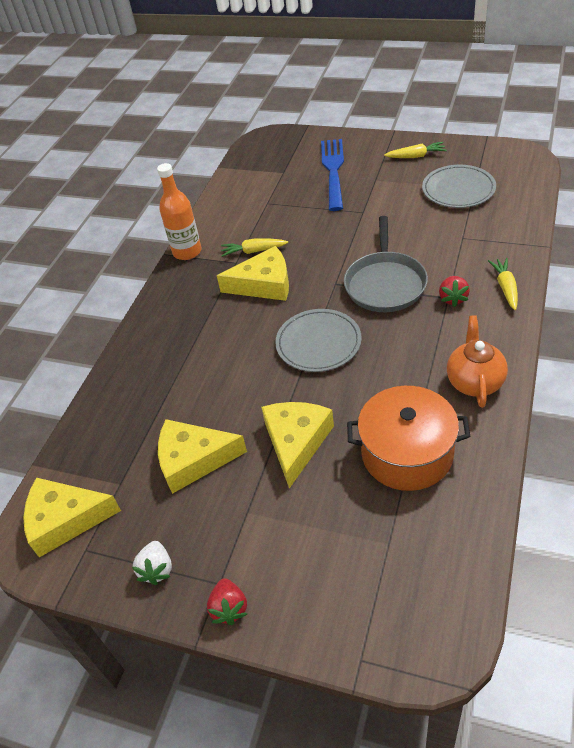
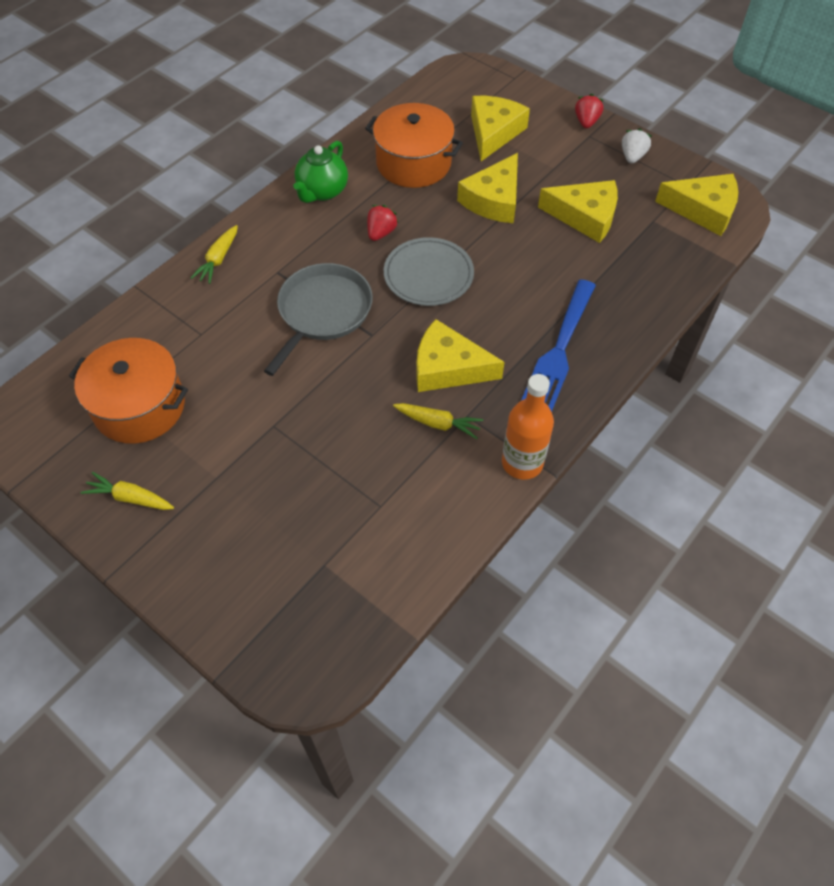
camera: 165 degrees left, 10 degrees up
(333, 171) = (255, 527): blue fork -> blue fork (559, 350)
(340, 537) = (493, 132): none -> yellow cheese
(453, 298) = (274, 268): red strawberry -> red strawberry (381, 233)
(458, 190) = (139, 406): grey plate -> orange pot
(474, 382) = (322, 191): orange teapot -> green teapot

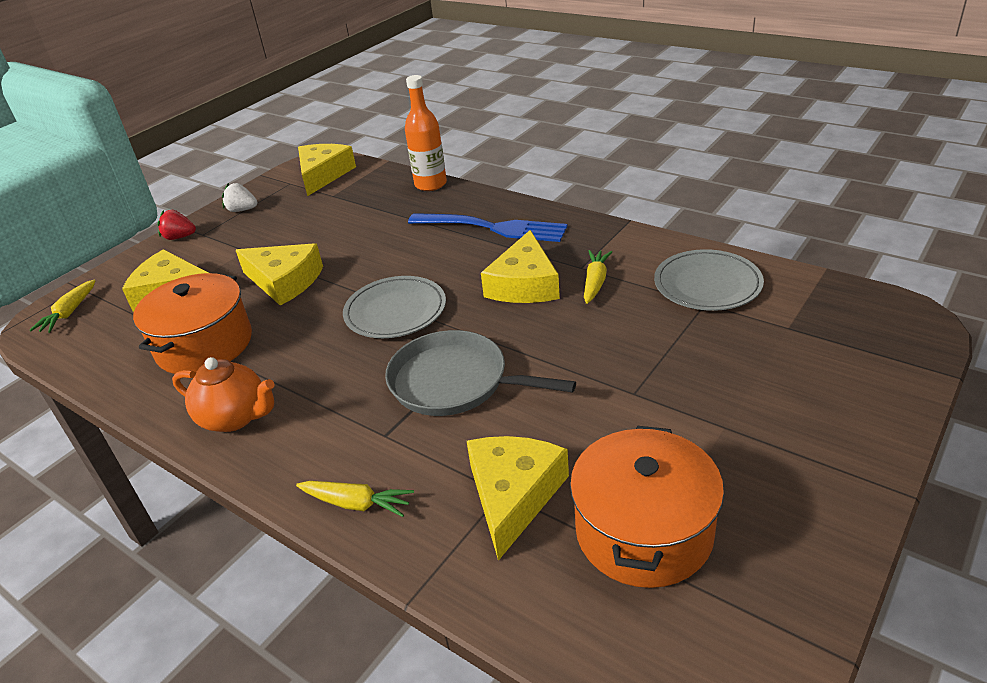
camera: 90 degrees left, 20 degrees down
(130, 498) = (791, 502): yellow carrot -> yellow carrot (69, 313)
(322, 191) = (235, 417): green teapot -> orange teapot
(381, 233) = (323, 354): red strawberry -> none
(411, 516) = (707, 284): none -> grey plate
(522, 463) = (624, 235): orange bottle -> orange bottle (430, 184)
(585, 216) = (321, 228): yellow cheese -> yellow cheese (513, 495)

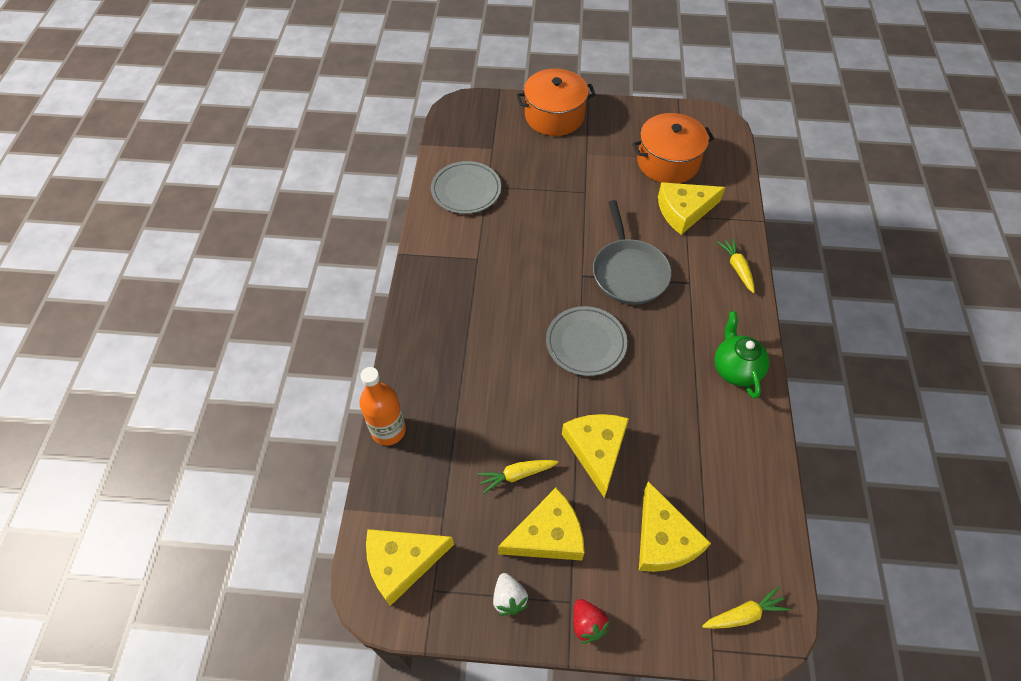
camera: 125 degrees left, 20 degrees up
(204, 345) = (697, 448): orange pot -> orange pot (554, 116)
(235, 417) = (735, 369): orange teapot -> green teapot
(492, 228) = (447, 337): blue fork -> none
(524, 284) = (513, 282): yellow cheese -> yellow cheese (548, 535)
(595, 282) = (491, 244): yellow carrot -> yellow carrot (517, 475)

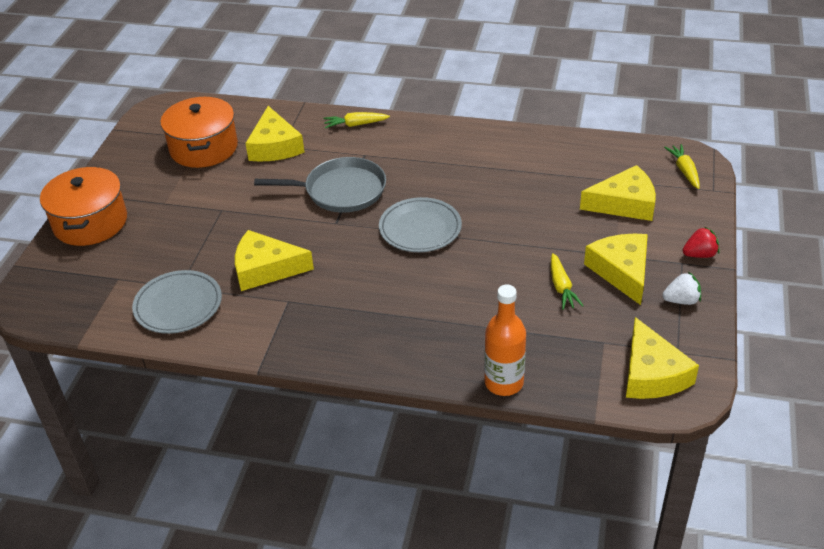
camera: 80 degrees left, 15 degrees down
(596, 450) = (539, 233): yellow cheese -> yellow cheese (266, 269)
(735, 369) = (465, 142): green teapot -> none

